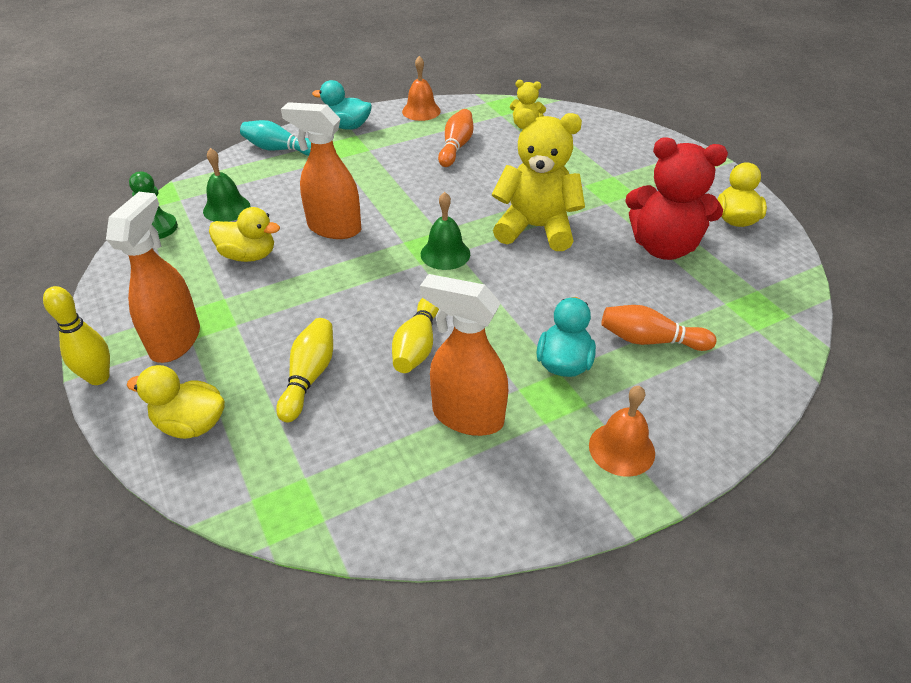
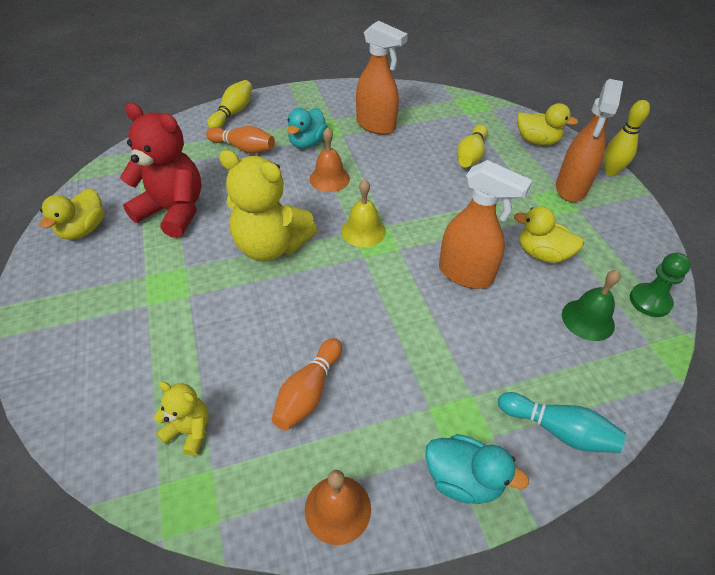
camera: 170 degrees left, 5 degrees up
(417, 346) = (399, 164): yellow bowling pin -> yellow bowling pin (233, 113)
(445, 254) = (363, 231): green bell -> yellow bell
(621, 448) = (299, 104): orange bell -> orange bell (329, 178)

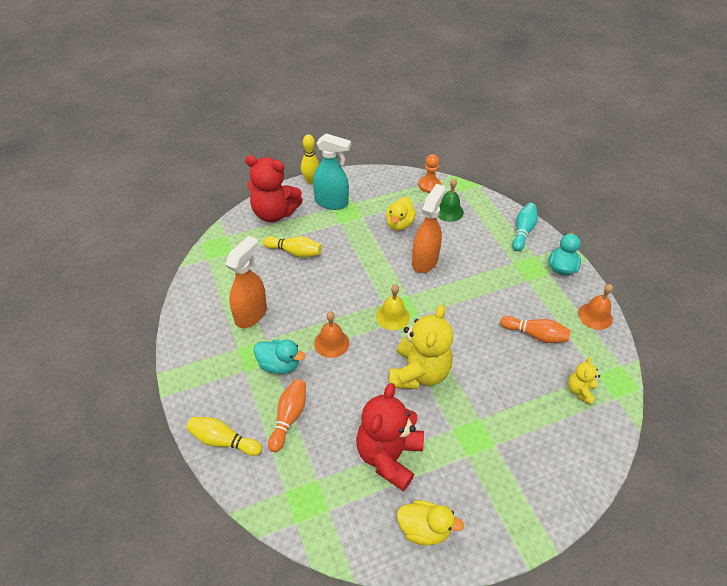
camera: 95 degrees left, 0 degrees up
(537, 141) = (274, 213): yellow duck -> red teddy bear
(571, 188) = (331, 202): orange spray bottle -> turquoise spray bottle
(650, 301) = (429, 185): green pawn -> orange pawn

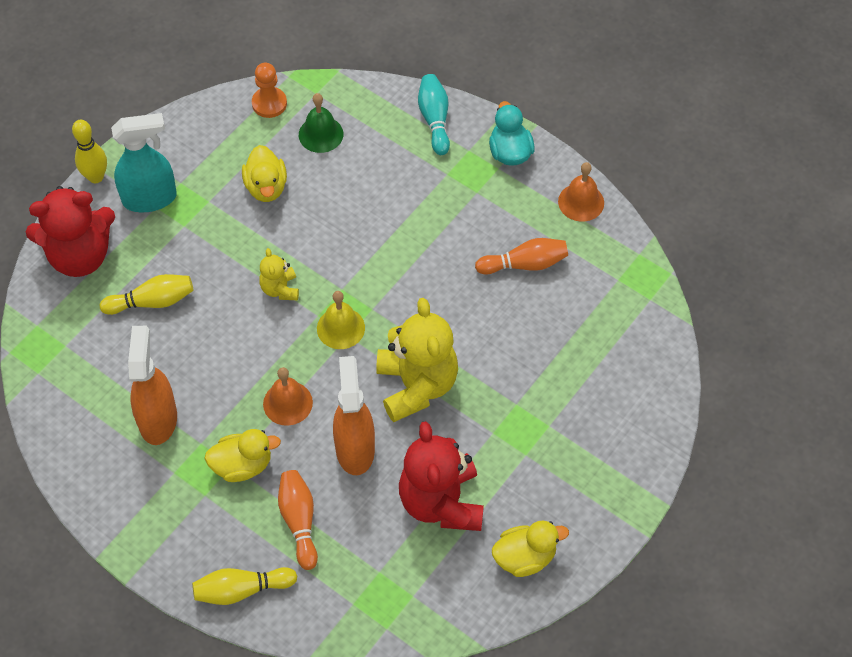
camera: 30 degrees left, 10 degrees up
(279, 365) = (242, 465): turquoise duck -> yellow duck
(425, 261) = (334, 228): orange spray bottle -> orange spray bottle (355, 449)
(580, 391) = (608, 311): yellow teddy bear -> yellow teddy bear (280, 289)

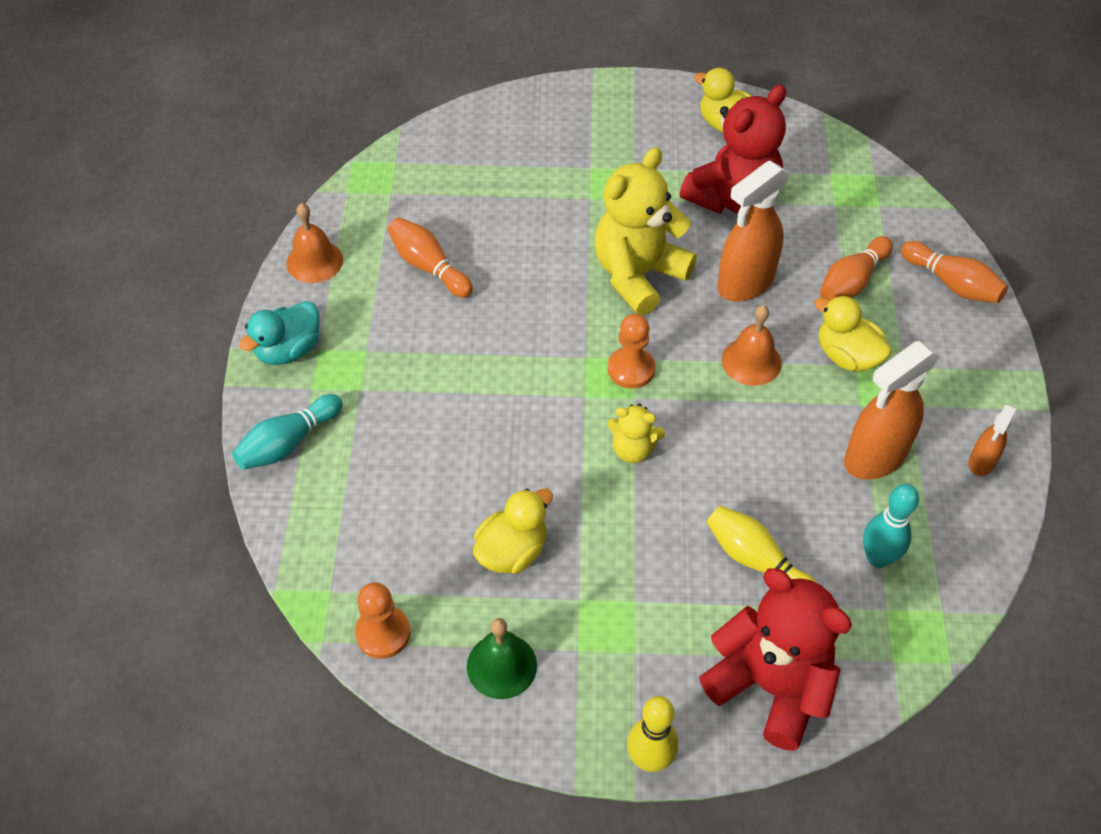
camera: 125 degrees left, 5 degrees down
(97, 366) = (878, 558): none -> turquoise bowling pin
(99, 479) = (981, 462): none -> orange spray bottle
(150, 198) = (628, 668): turquoise spray bottle -> none
(242, 590) = (952, 284): yellow bowling pin -> orange bowling pin
(280, 289) = (633, 450): yellow teddy bear -> yellow teddy bear turned 60 degrees clockwise
(321, 134) = (391, 544): green bell -> green bell (501, 665)
(340, 328) = (631, 369): yellow bell -> orange pawn

